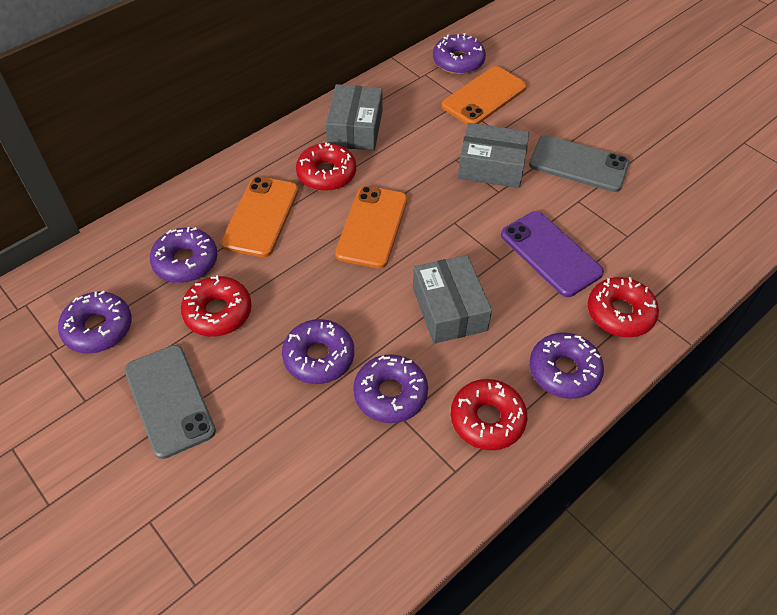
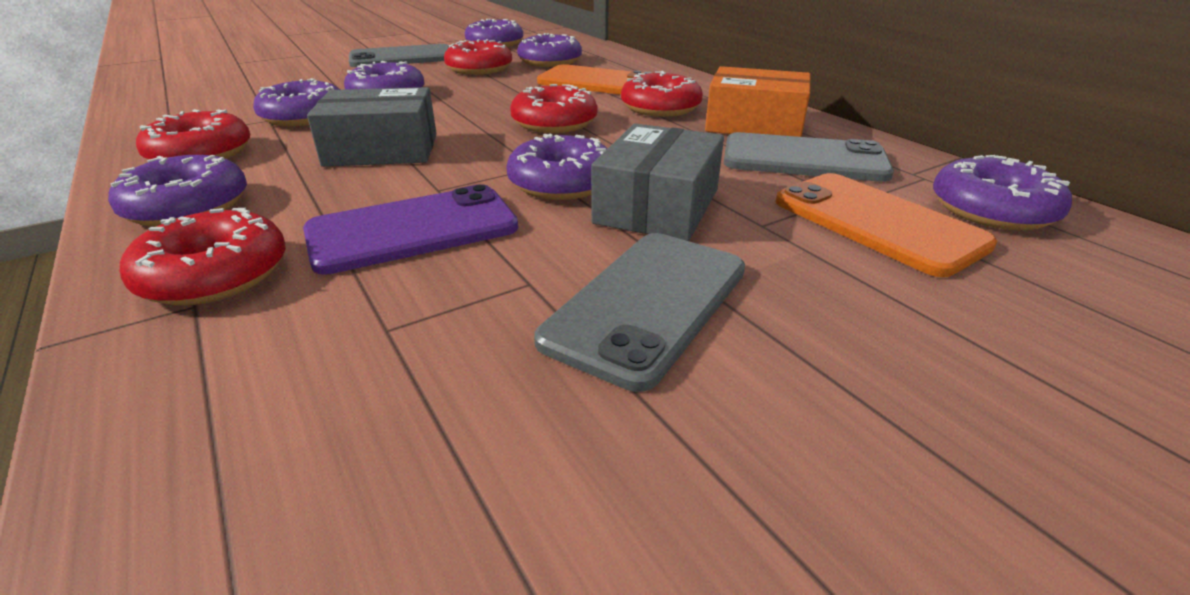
camera: 100 degrees right, 20 degrees down
(355, 128) = (754, 124): grey box -> orange box
(372, 227) = (554, 123): orange phone -> red donut
(412, 112) = (804, 159): none -> grey phone
(475, 206) = (562, 183): none -> purple donut

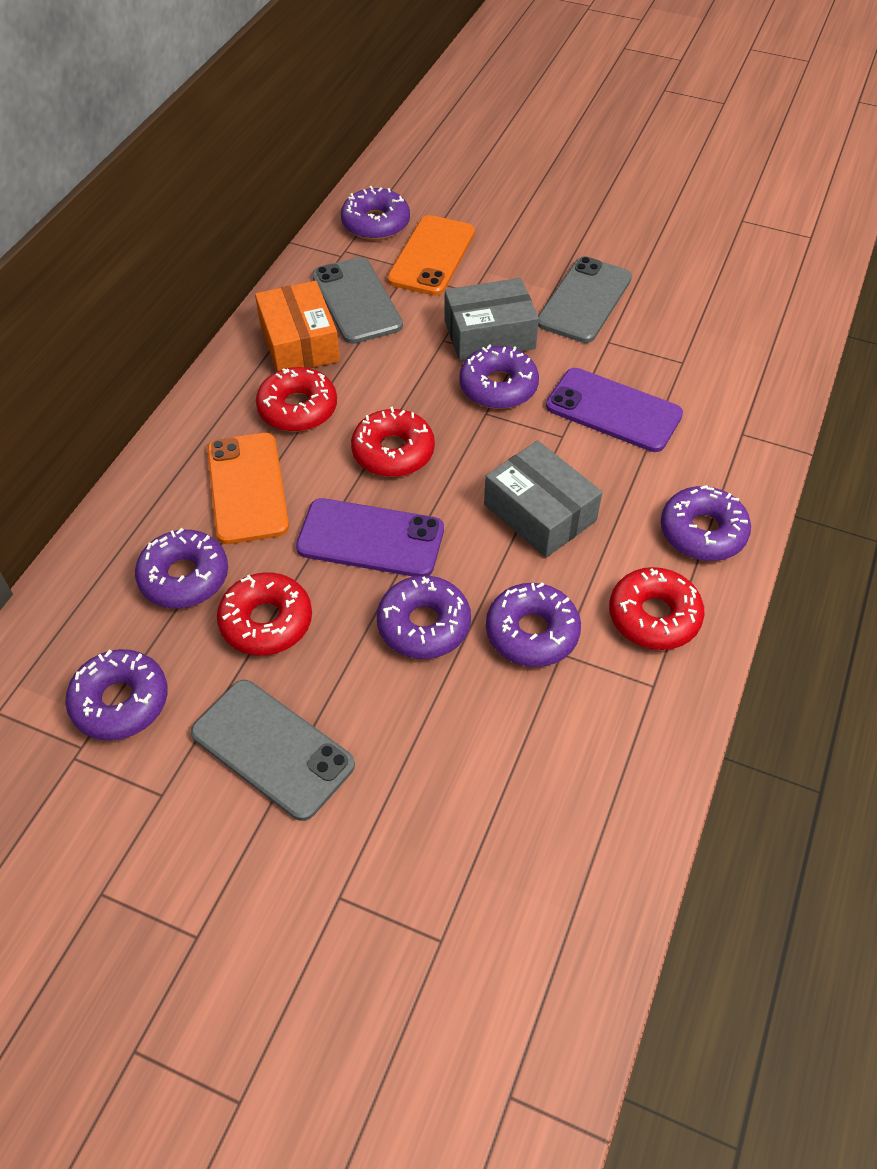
camera: 125 degrees left, 20 degrees up
(215, 275) = (723, 448): red donut -> none
(484, 99) = (370, 539): none -> purple phone
(647, 304) = (584, 300): grey phone -> grey phone turned 60 degrees counterclockwise

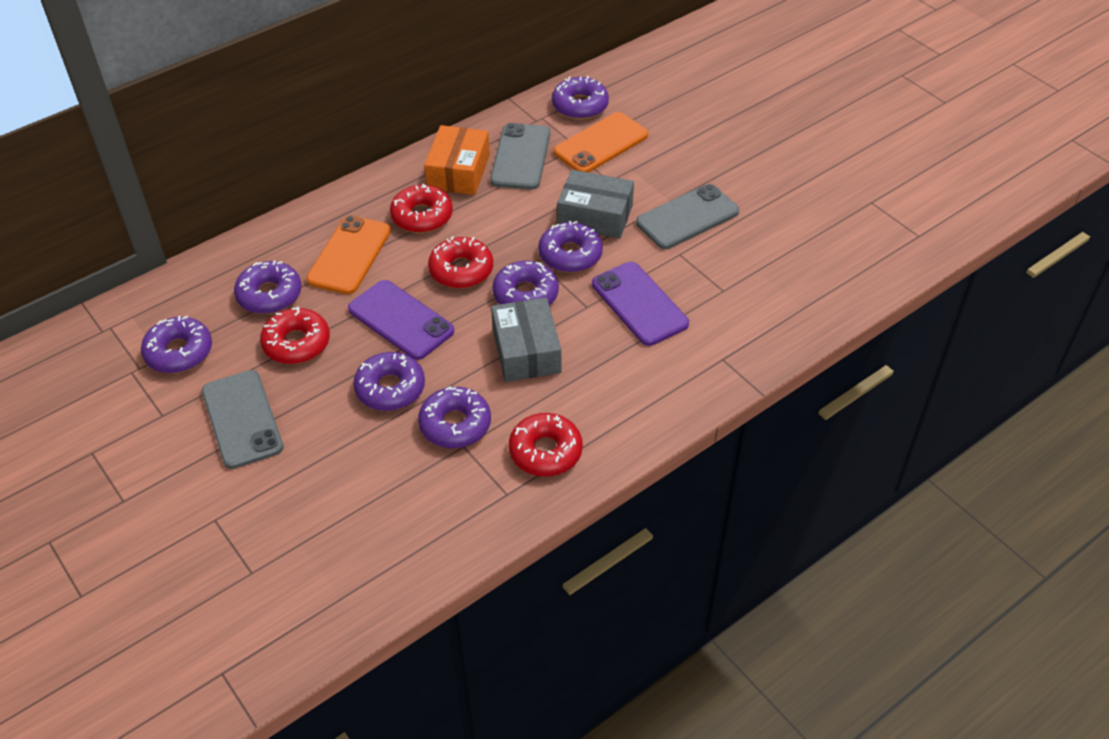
camera: 30 degrees right, 5 degrees down
(702, 532) = (630, 413): purple donut -> purple donut (525, 294)

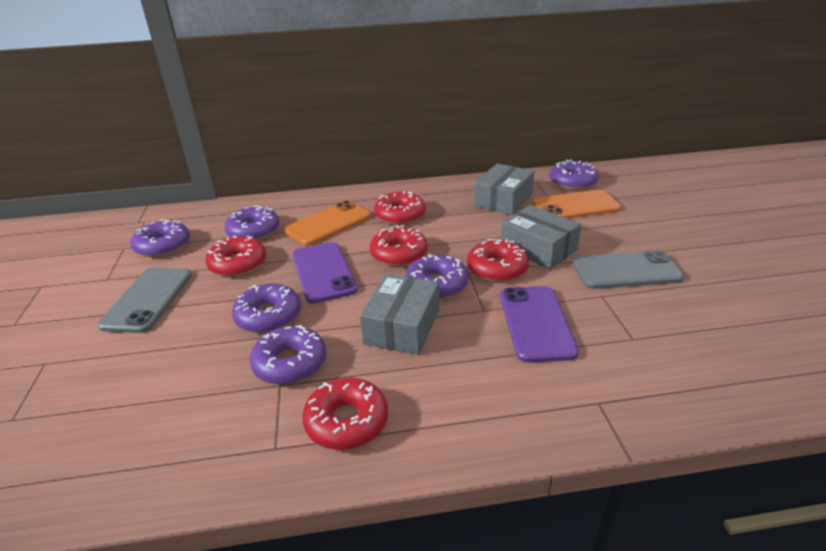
camera: 30 degrees right, 15 degrees down
(458, 172) = (449, 197): orange box -> none
(521, 157) = (503, 200): grey phone -> grey box
(570, 255) = (497, 268): purple donut -> red donut

